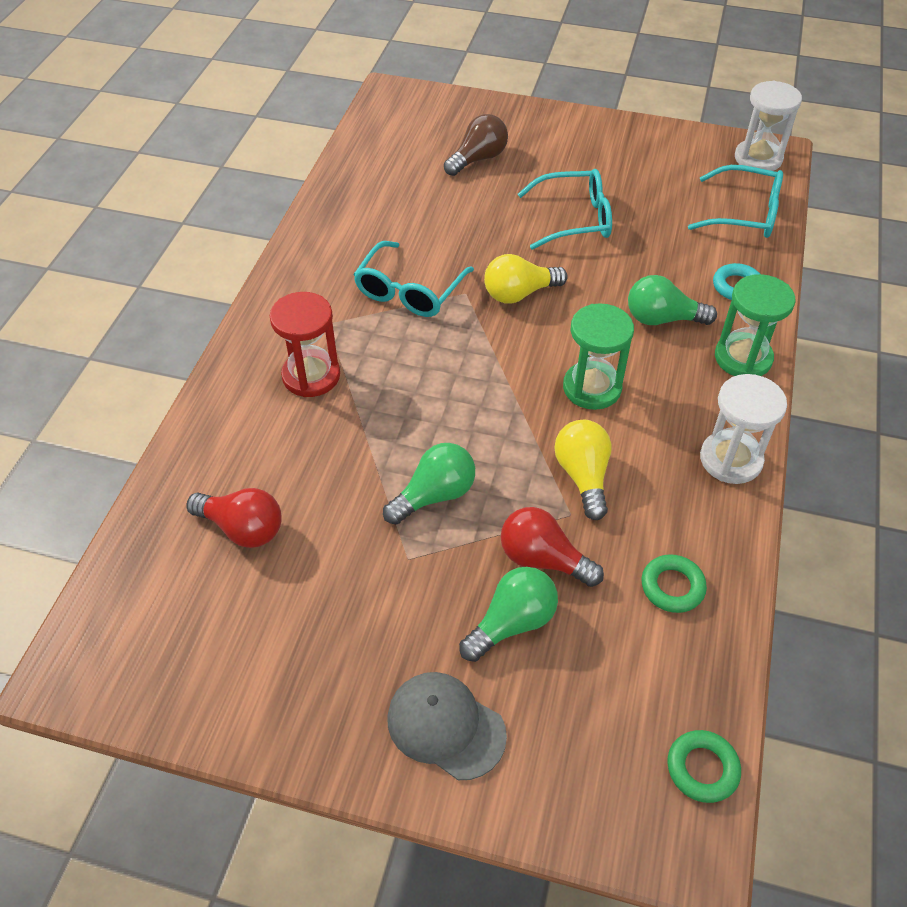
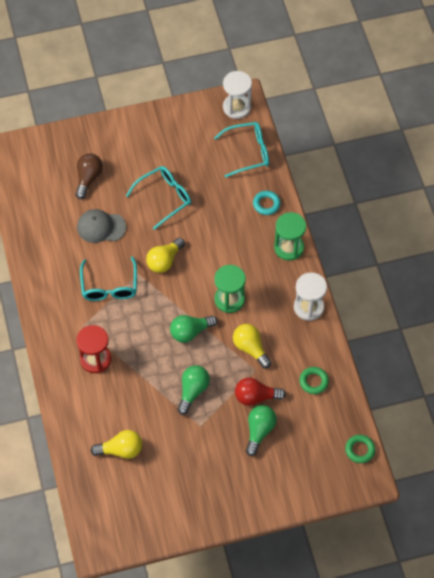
camera: 30 degrees left, 10 degrees up
(242, 528) = (121, 450): red light bulb -> yellow light bulb
(445, 726) = (258, 485): grey cap -> grey cap (101, 227)
(662, 319) = (241, 242): green light bulb -> green light bulb (190, 332)

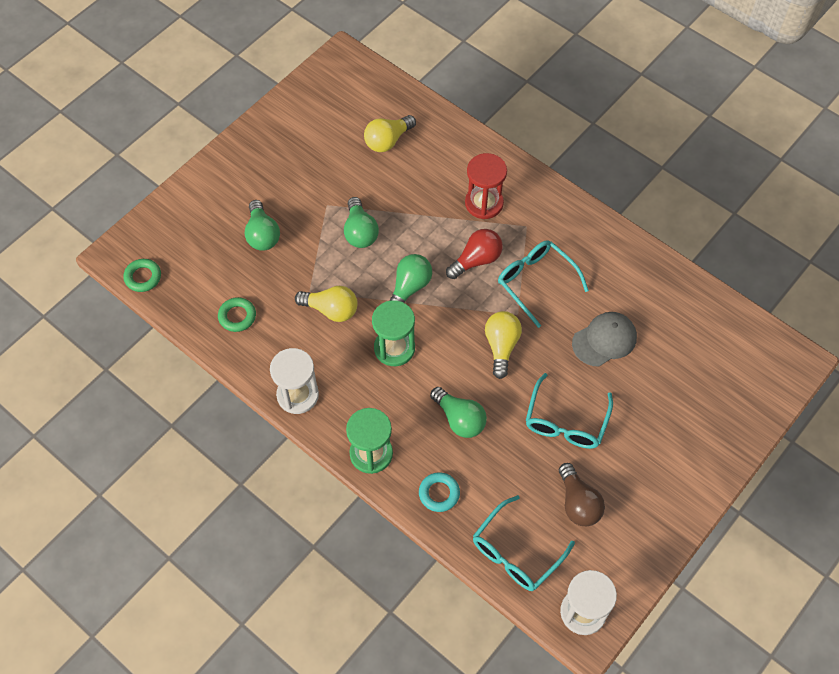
camera: 145 degrees right, 0 degrees up
(88, 179) = (672, 388): brown light bulb -> brown light bulb (578, 503)
(223, 235) = (459, 419): none -> green light bulb
(256, 397) = (289, 265): red light bulb -> red light bulb (476, 260)

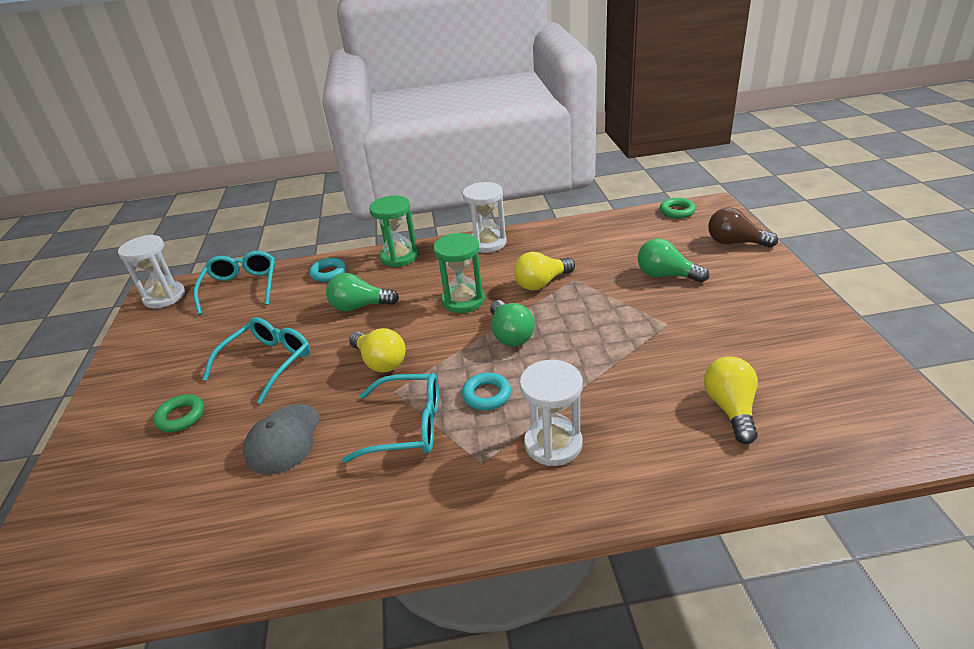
camera: 135 degrees right, 25 degrees down
(237, 316) = (590, 239): green ring -> green ring (181, 417)
(360, 232) = (610, 332): green light bulb -> none
(476, 260) = (486, 395): red light bulb -> turquoise ring
(484, 203) = (553, 444): red hourglass -> white hourglass
(566, 421) = (267, 363): turquoise glasses -> turquoise glasses turned 60 degrees clockwise
(578, 503) = (213, 333): brown light bulb -> brown light bulb (735, 243)

